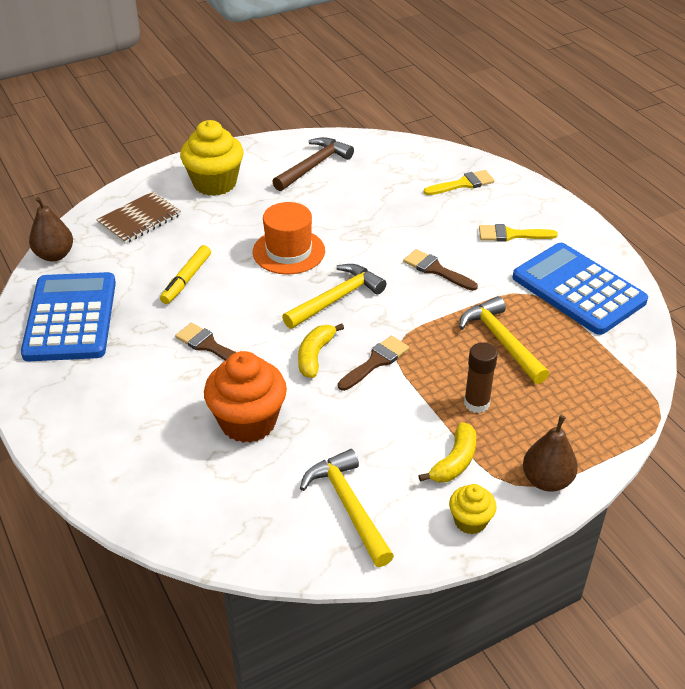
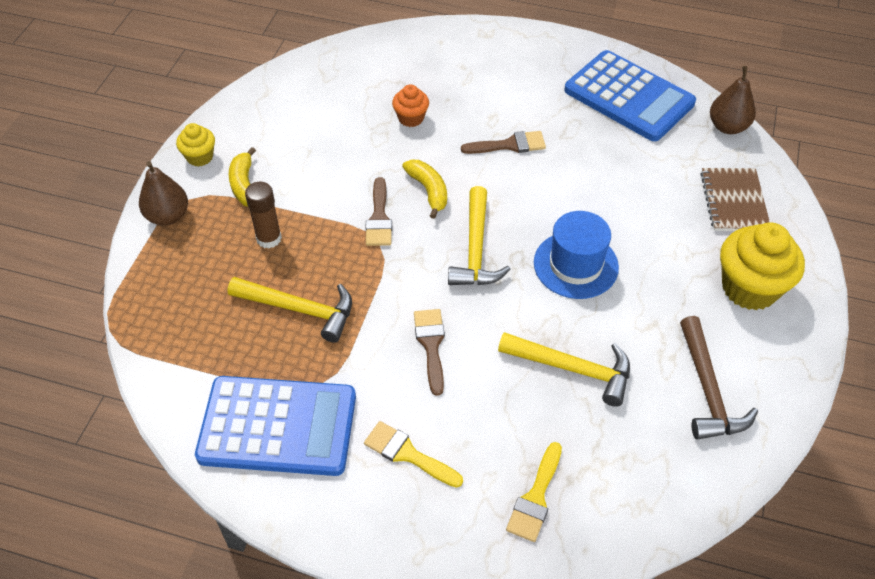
camera: 135 degrees right, 10 degrees up
(186, 279) = (607, 179): yellow marker -> none
(248, 422) = (411, 118): orange cupcake -> orange cupcake, size x0.53
(288, 251) = (575, 265): orange hat -> blue hat
(348, 506) = (286, 116): yellow hammer -> yellow hammer (573, 369)
(436, 270) = (431, 345): brown brush -> brown brush turned 90 degrees counterclockwise
(511, 235) = (408, 454): yellow brush -> yellow brush turned 105 degrees counterclockwise

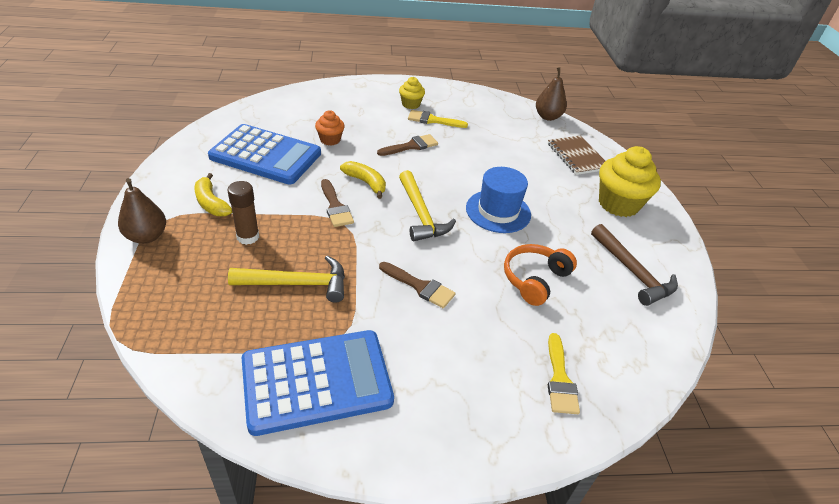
camera: 25 degrees left, 10 degrees down
(200, 157) = (162, 189): yellow cupcake -> yellow cupcake (411, 104)
(408, 454) = (441, 373): yellow brush -> yellow brush (433, 120)
(431, 345) = (420, 286): brown brush -> brown brush turned 150 degrees clockwise
(573, 369) = (535, 279): yellow hammer -> orange headphones
(628, 97) = (476, 109): blue calculator -> blue calculator (265, 155)

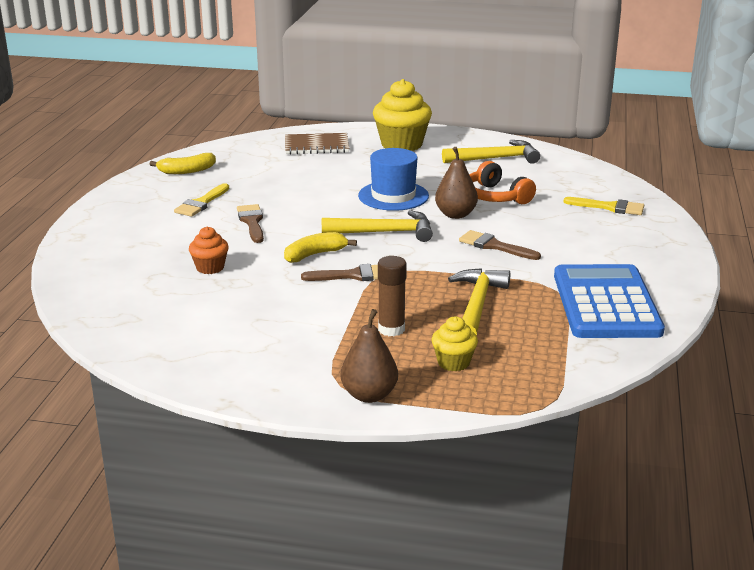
camera: 70 degrees left, 15 degrees down
(211, 203) = (316, 351): yellow banana -> yellow banana (187, 171)
(265, 155) = (224, 312): blue calculator -> none
(411, 104) = (155, 211): yellow cupcake -> yellow cupcake (453, 362)
(420, 286) = (494, 246): brown brush -> brown brush turned 105 degrees counterclockwise
(547, 117) = (232, 145): brown pear -> brown pear (455, 214)
(633, 272) = (496, 158): brown hammer -> yellow hammer

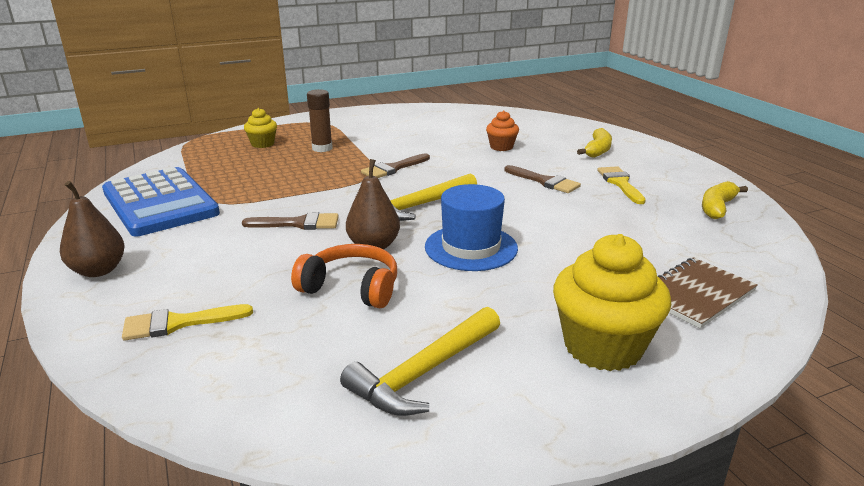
camera: 145 degrees right, 0 degrees up
(315, 254) = (446, 173): yellow banana -> yellow banana (597, 150)
(369, 395) = (299, 123): brown pear -> brown pear (98, 270)
(477, 305) = (274, 175): yellow hammer -> none

